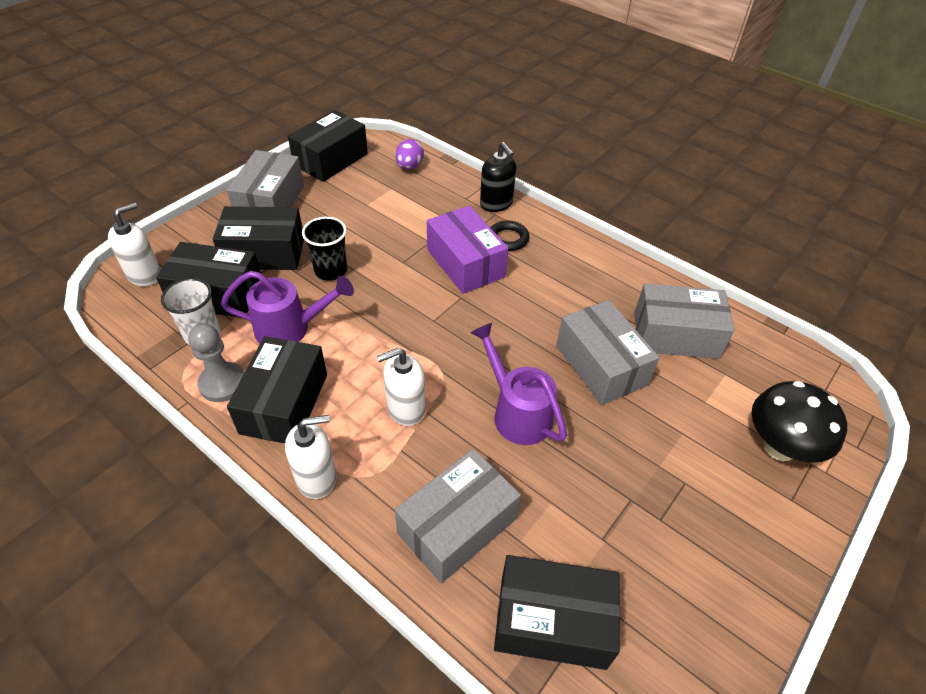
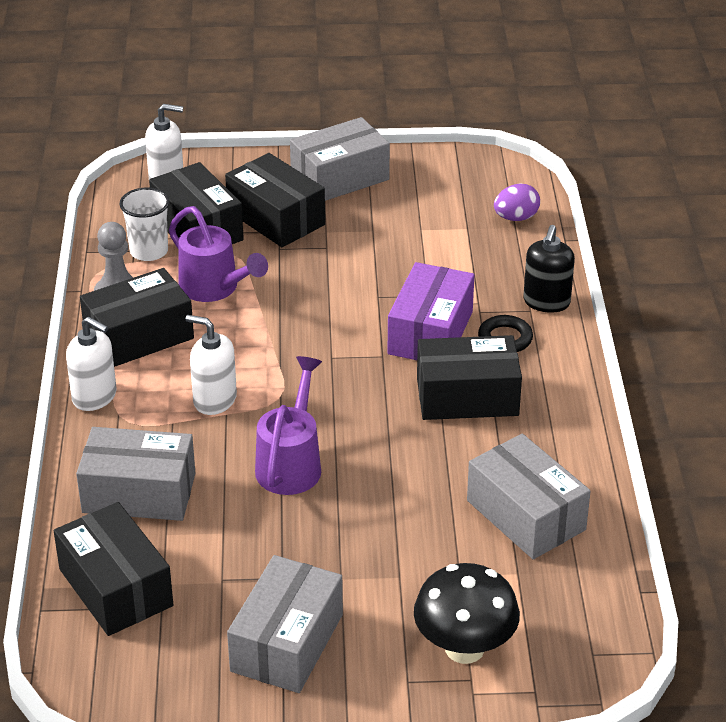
camera: 50 degrees right, 10 degrees down
(331, 159) = (449, 169): black box -> black box (467, 396)
(331, 270) = (307, 265): black cup -> none
(601, 365) = (415, 485): grey box -> grey box (287, 643)

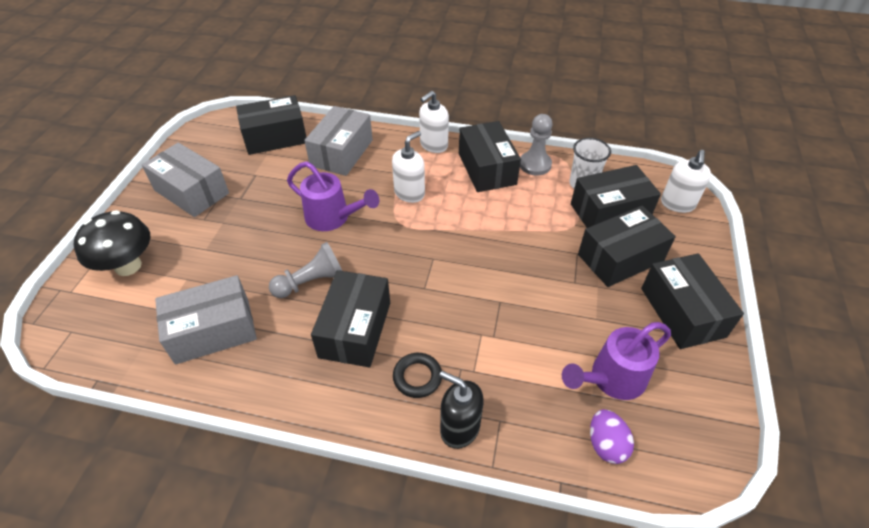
camera: 105 degrees right, 10 degrees up
(214, 288) = (531, 210): purple watering can -> purple watering can (611, 379)
(340, 178) = (682, 312): grey box -> black box
(414, 452) = (311, 282): none -> grey pawn
(430, 333) = (442, 325): purple box -> none

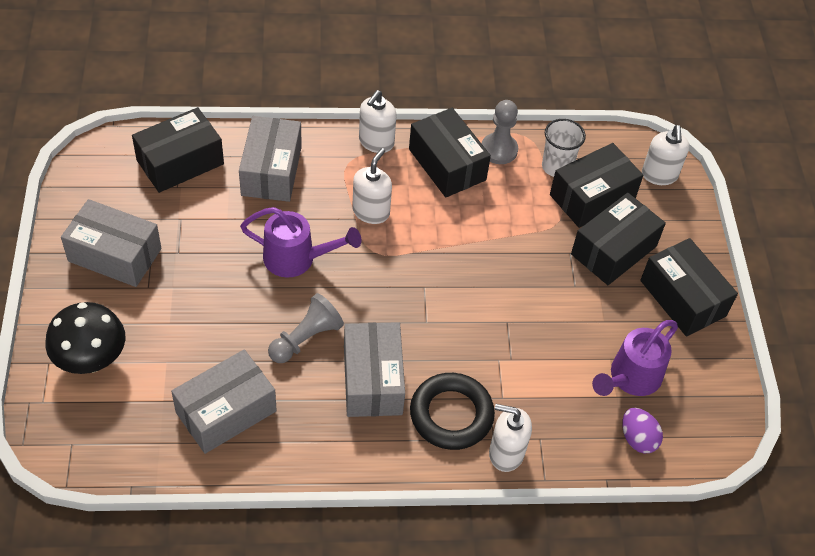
camera: 20 degrees left, 5 degrees up
(355, 329) = (372, 380): black box -> grey box
(417, 377) = (451, 415): black ring -> black ring, size x1.72
(459, 428) = (506, 453): black soap dispenser -> white soap dispenser

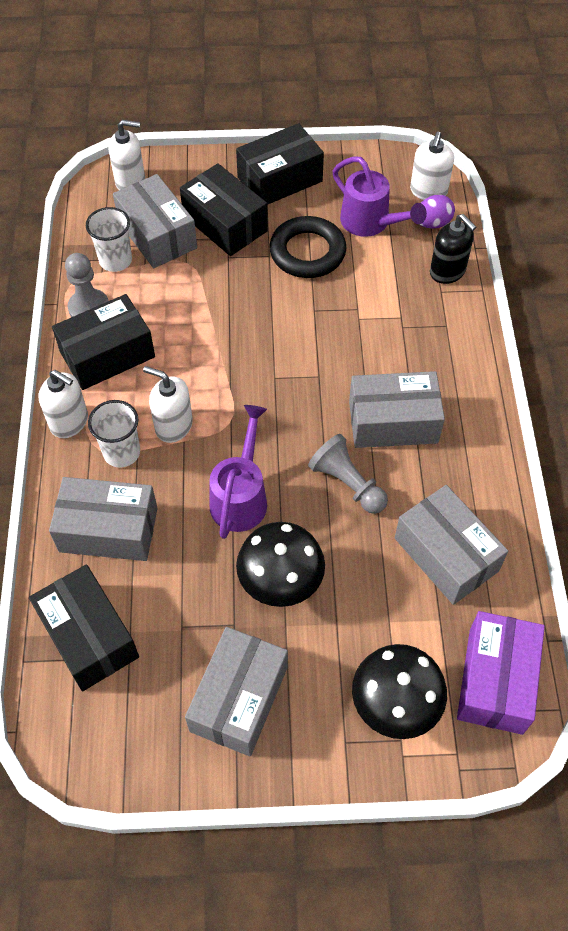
camera: 85 degrees left, 5 degrees up
(100, 438) = (495, 680): none -> purple box
(211, 285) = (280, 582): none -> black mushroom
(345, 177) = (122, 452): none -> white cup
(451, 415) = (425, 357): black ring -> black ring (307, 252)
(506, 453) = (460, 317): white soap dispenser -> white soap dispenser (428, 191)
(568, 447) = (447, 271): none -> black soap dispenser
(592, 197) = (157, 235): black box -> grey box

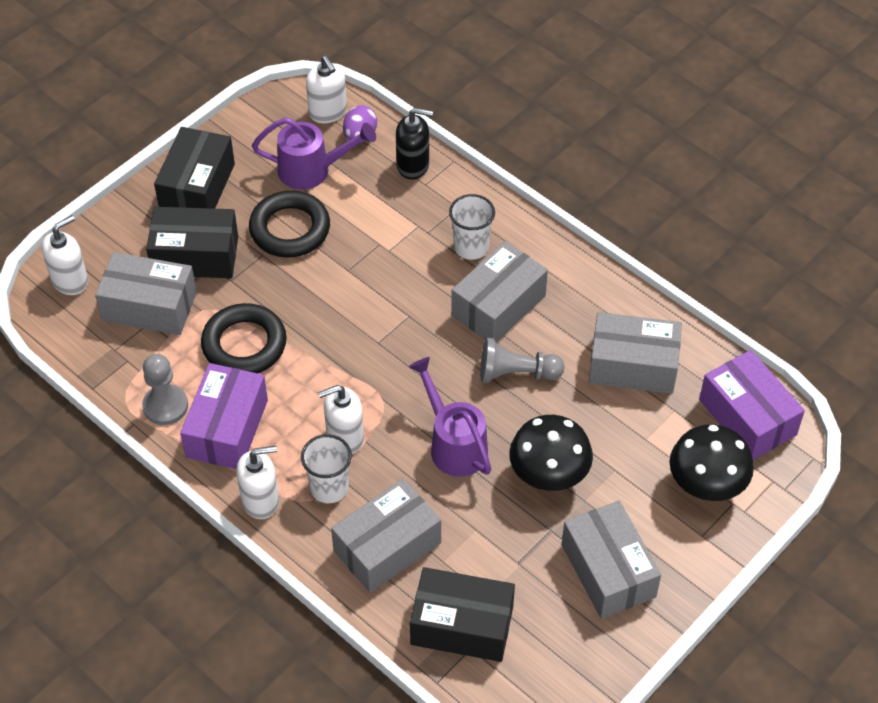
camera: 45 degrees left, 5 degrees down
(107, 354) = (227, 428): black box -> purple box
(115, 260) = (140, 353): white cup -> white cup (471, 247)
(185, 307) = (244, 344): none -> black ring

